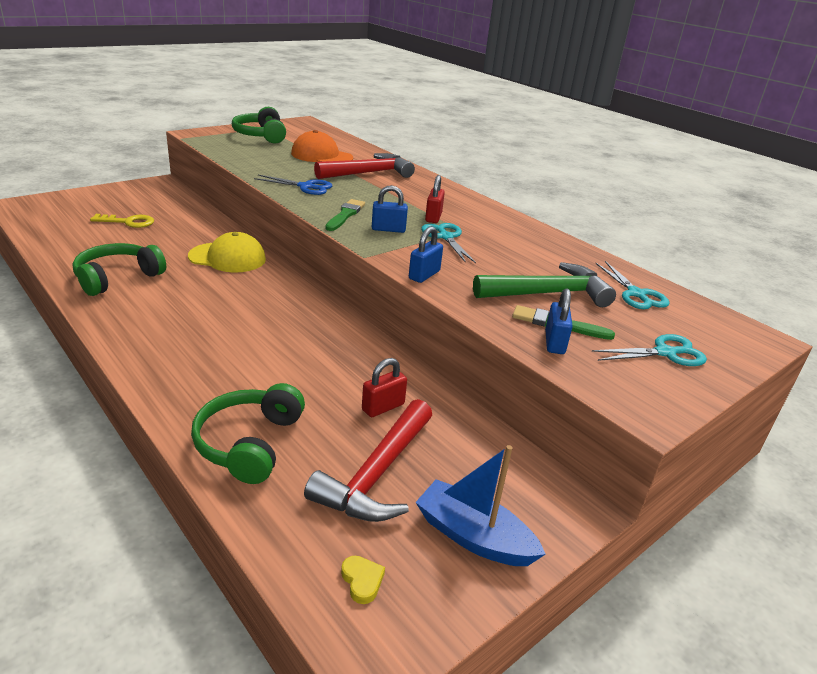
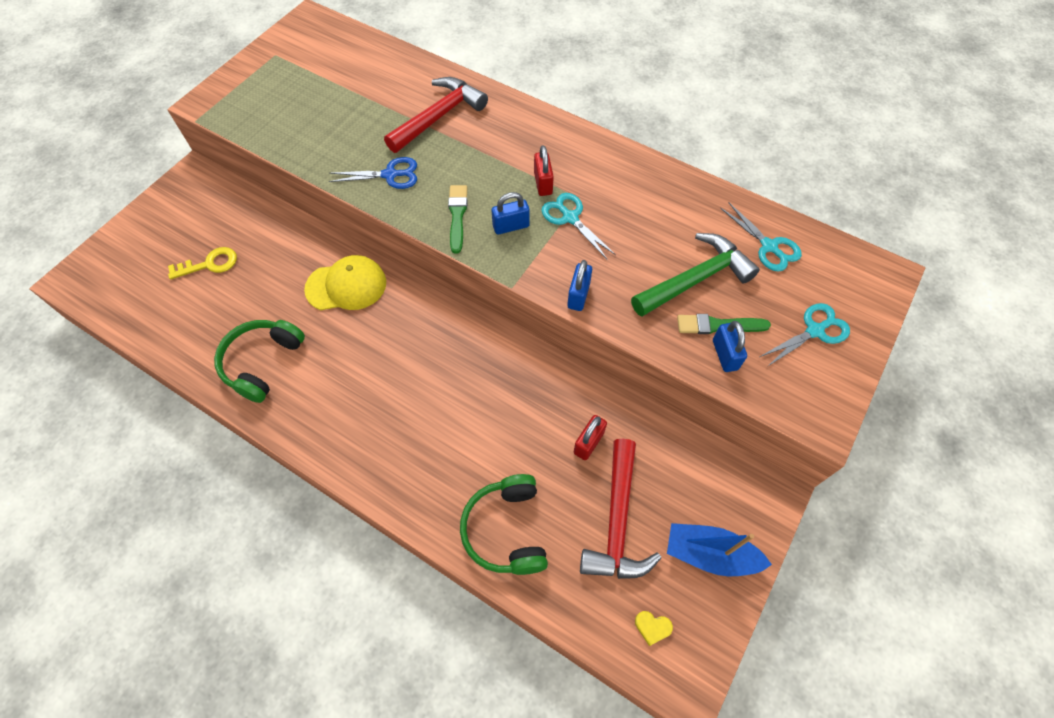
camera: 15 degrees left, 30 degrees up
(260, 135) = (279, 76): green headphones -> none
(321, 156) = (371, 97): orange cap -> none
(362, 581) = (652, 627): yellow heart -> yellow heart turned 150 degrees clockwise

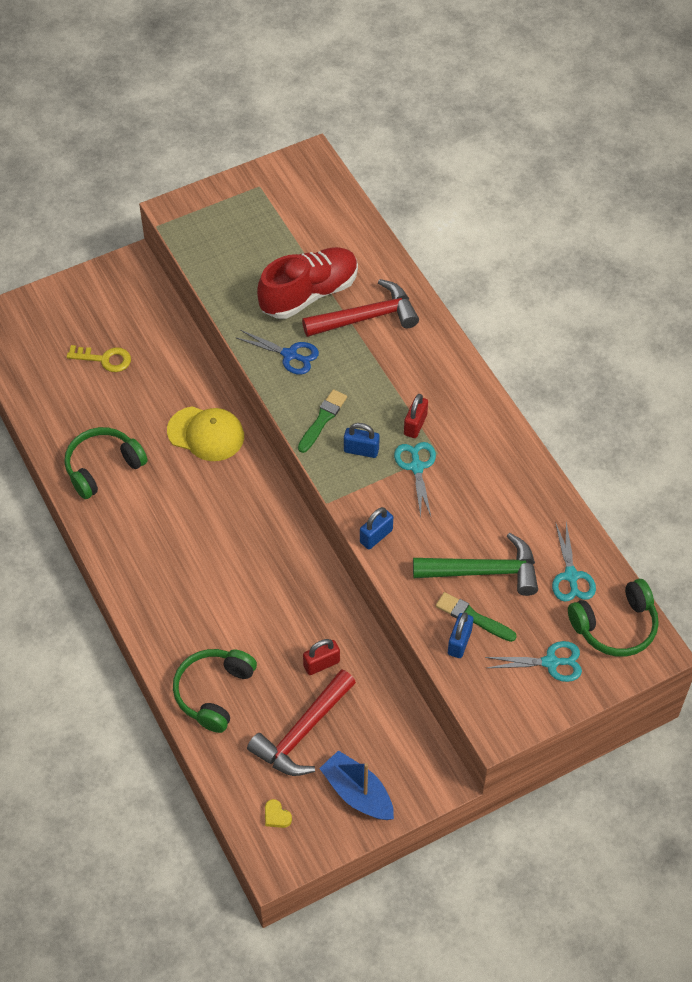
camera: 30 degrees right, 5 degrees down
(375, 119) = (309, 294): none -> red shoe
(839, 271) = (615, 626): none -> green headphones

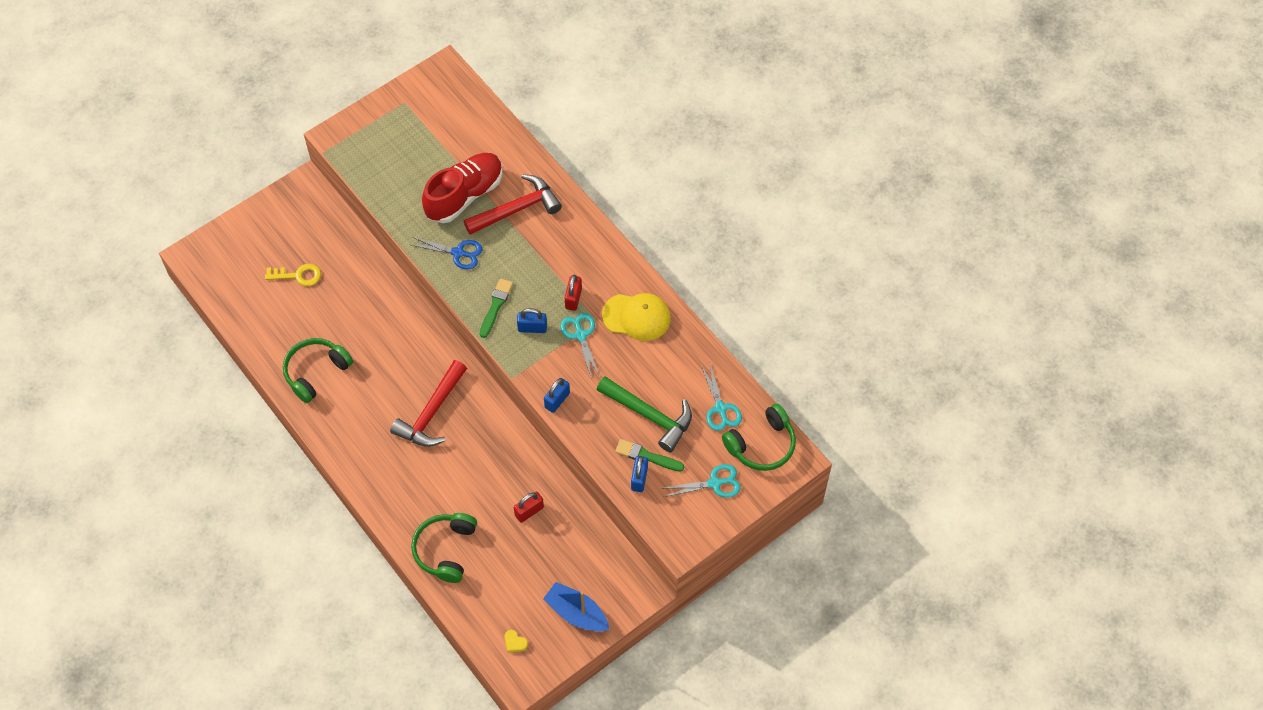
camera: 10 degrees left, 5 degrees up
(206, 434) = (397, 329): yellow cap -> yellow cap (636, 317)
(302, 732) = (523, 571): red hammer -> red hammer (431, 413)
(484, 571) = (650, 416): green hammer -> green hammer turned 45 degrees clockwise

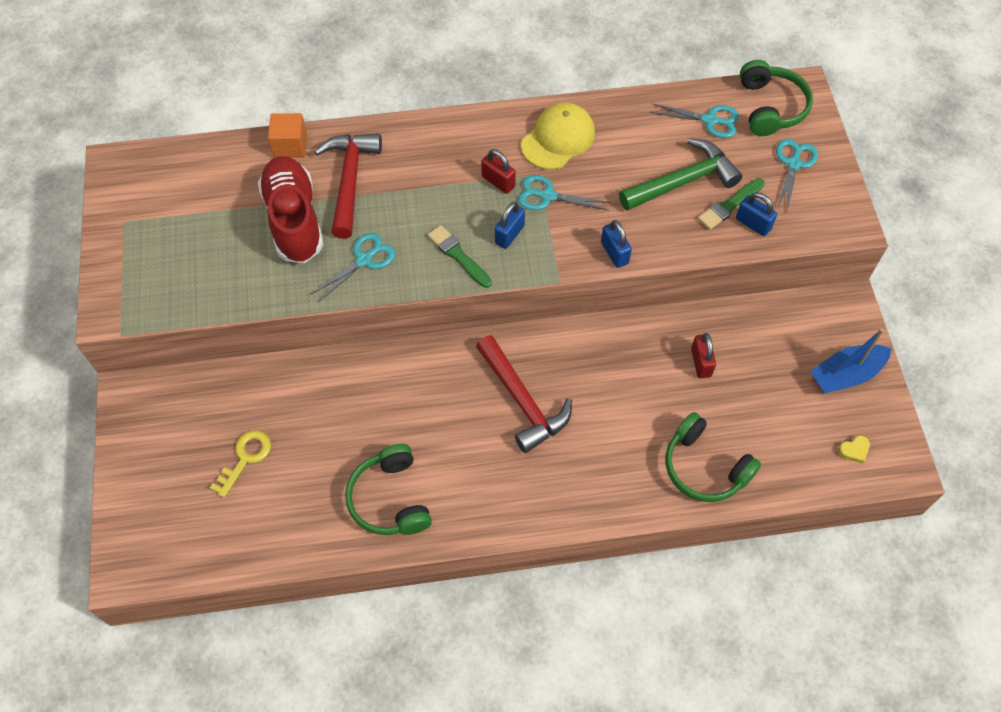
camera: 60 degrees left, 0 degrees up
(458, 253) = (364, 260): blue scissors -> turquoise scissors
(524, 158) = (290, 145): none -> orange cube

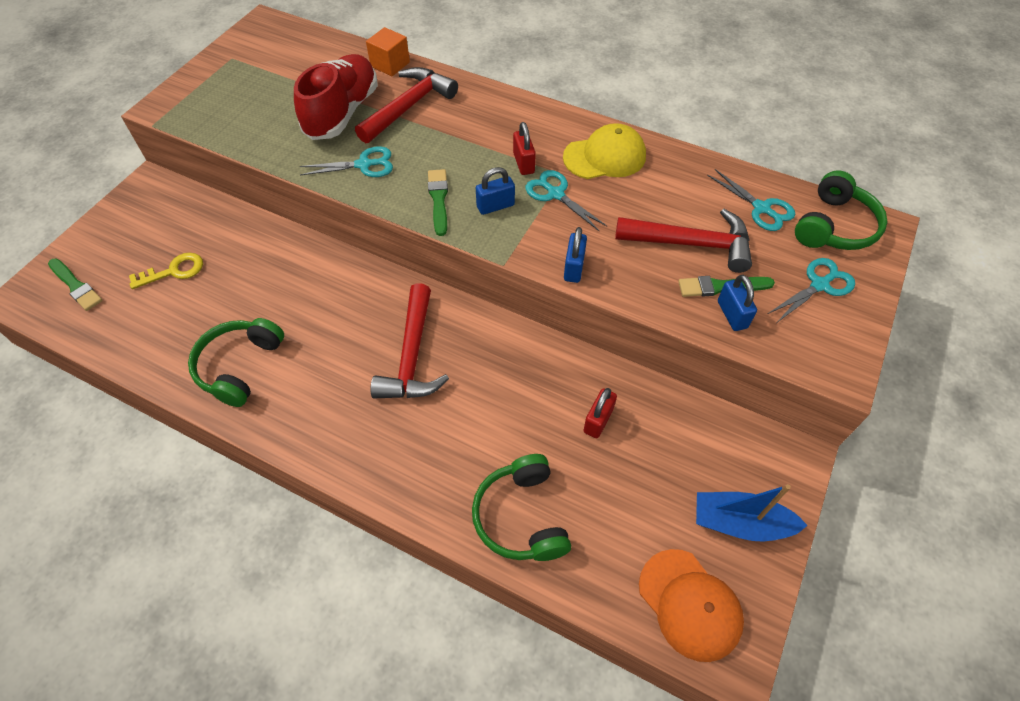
camera: 35 degrees right, 5 degrees down
(166, 528) = (76, 286): none -> green brush
(683, 181) = (692, 244): green hammer -> red hammer
(854, 450) = (689, 604): yellow heart -> orange cap

